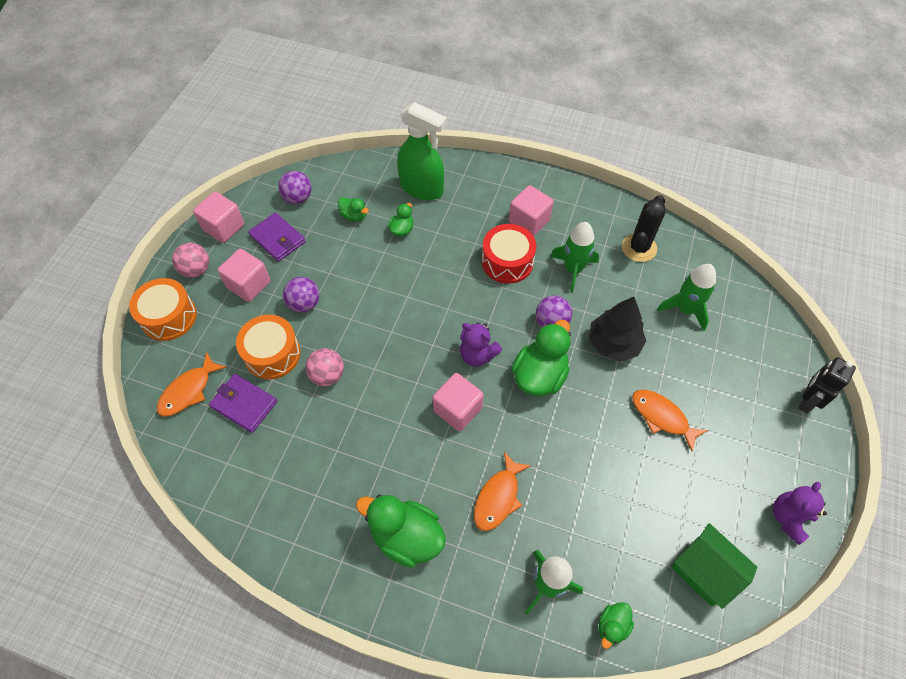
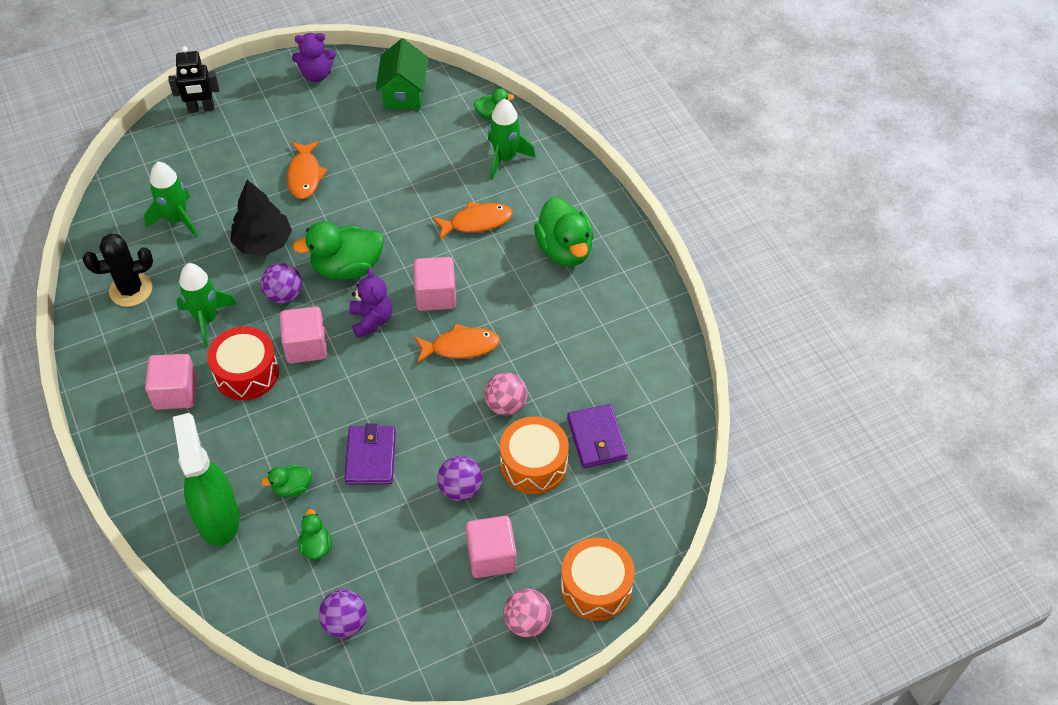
camera: 135 degrees left, 5 degrees down
(188, 391) = (634, 491): orange fish -> orange fish (461, 347)
(224, 227) = (454, 655): pink cube -> pink cube (306, 346)
(278, 239) = (415, 587): purple wallet -> purple wallet (370, 457)

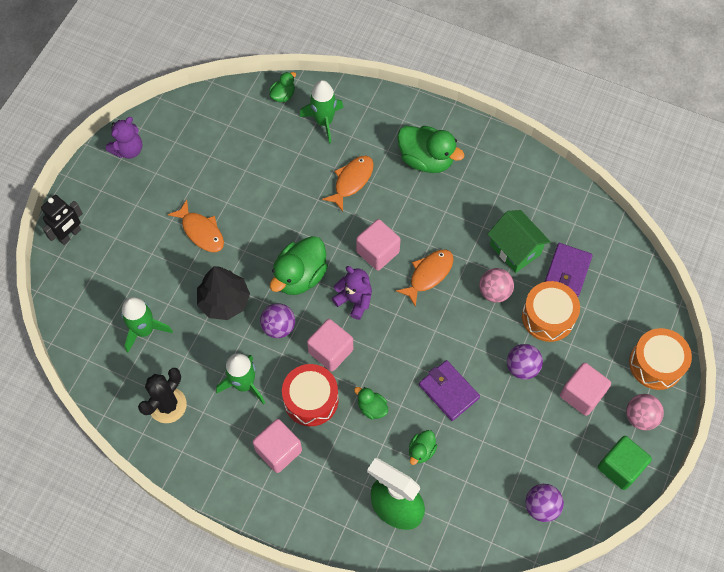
camera: 40 degrees left, 10 degrees up
(316, 546) = (475, 475): green duck -> green duck (372, 408)
(404, 94) = (207, 121): green house -> green house (515, 249)
(457, 650) = (620, 467): none -> green cube
(597, 438) = (567, 271): purple wallet -> purple wallet turned 75 degrees clockwise

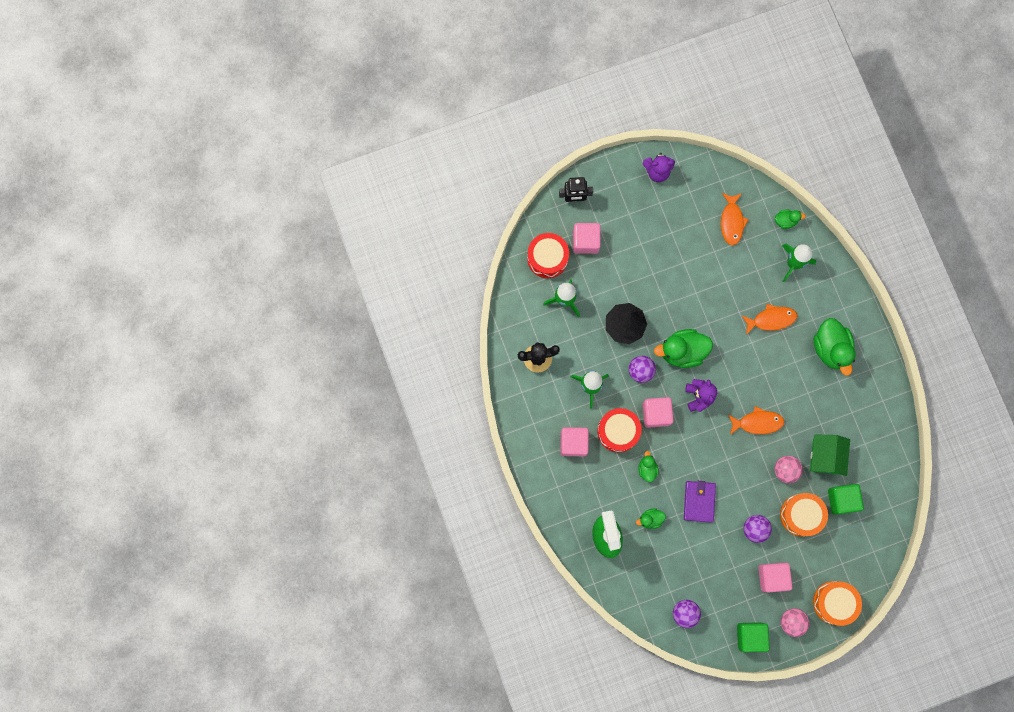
camera: 45 degrees right, 15 degrees up
(92, 307) = (547, 258): none -> red drum
(201, 231) = (651, 268): orange fish -> orange fish (731, 222)
(377, 252) = (742, 380): pink cube -> pink cube (585, 241)
(567, 271) = (842, 500): purple wallet -> green cube

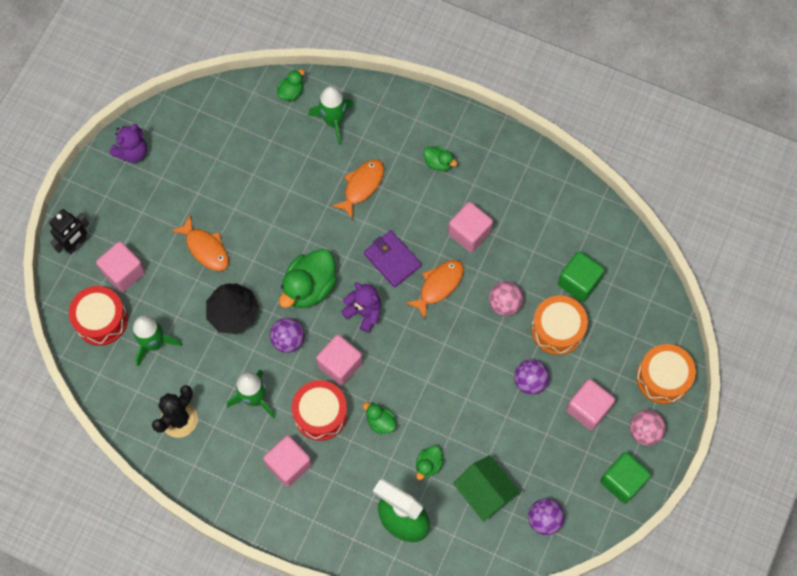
camera: 45 degrees left, 10 degrees down
(699, 501) = (456, 405): purple wallet -> purple wallet (392, 260)
(731, 222) = (243, 135): orange fish -> orange fish (205, 248)
(806, 408) = (469, 233): none -> pink cube
(825, 456) = (527, 259): green house -> green house (485, 493)
(830, 348) = (438, 163): green duck -> green duck, size x0.51

